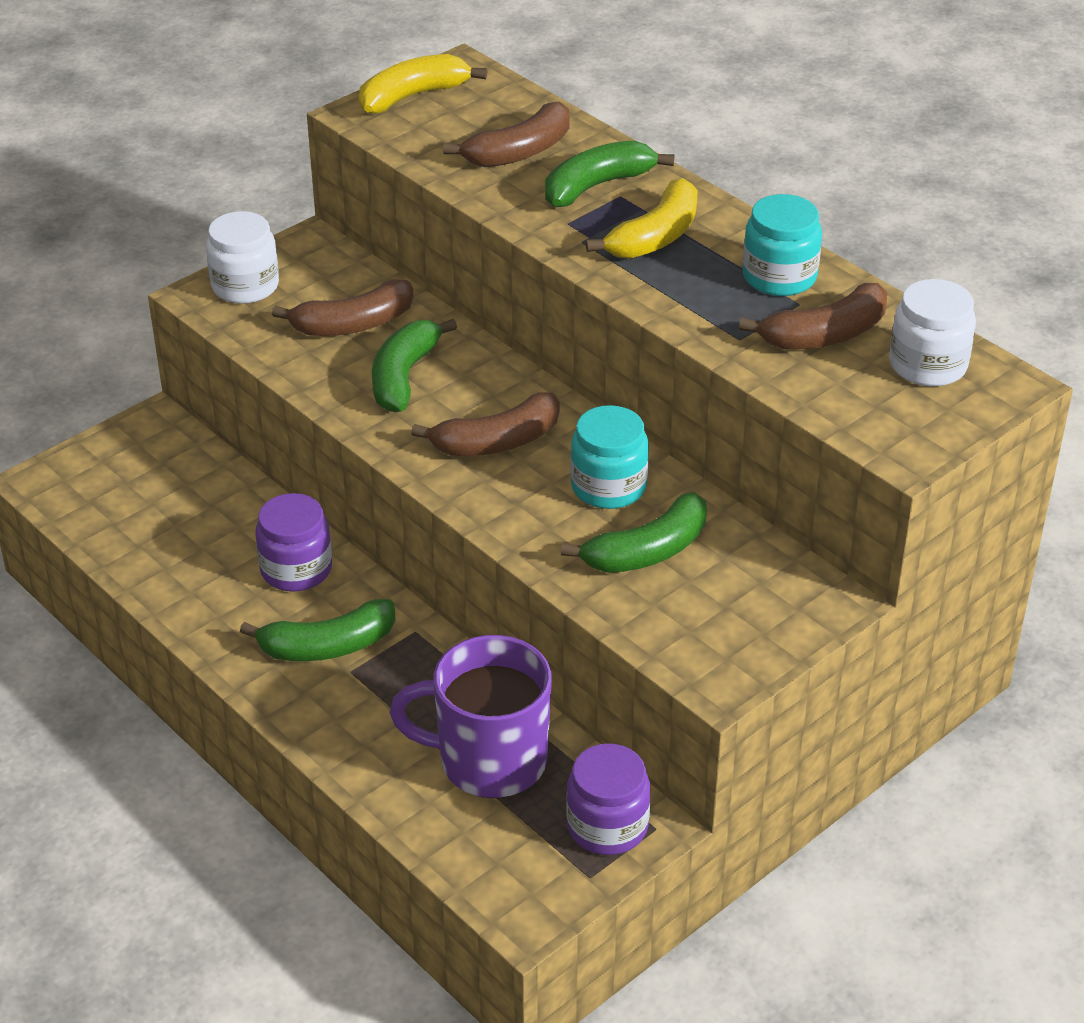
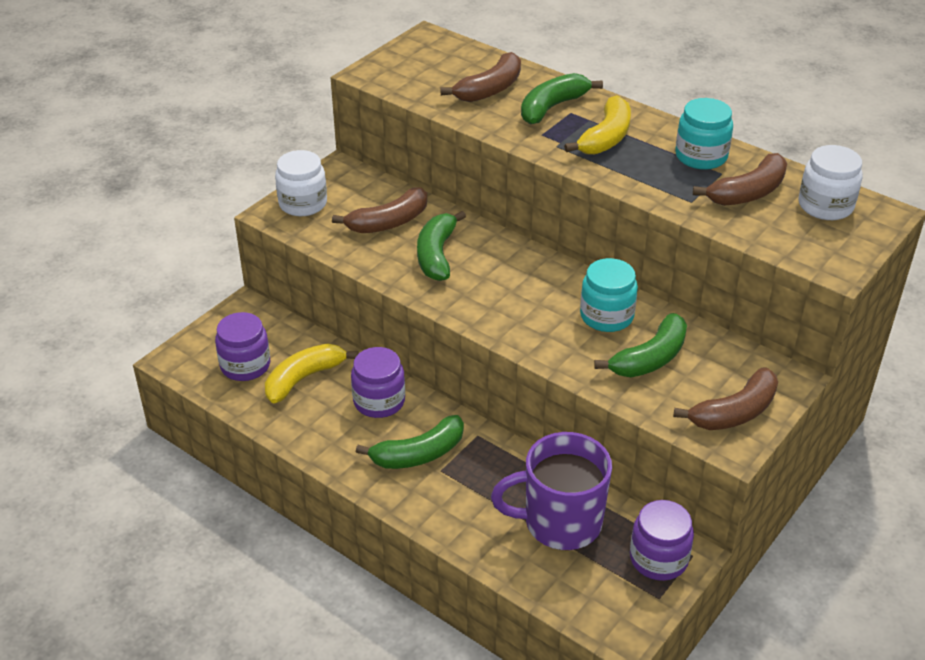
camera: 10 degrees left, 0 degrees up
(132, 500) = (245, 365): none -> purple jar
(413, 96) = (401, 59): yellow banana -> yellow banana (304, 379)
(497, 441) = (518, 293): brown banana -> brown banana (734, 412)

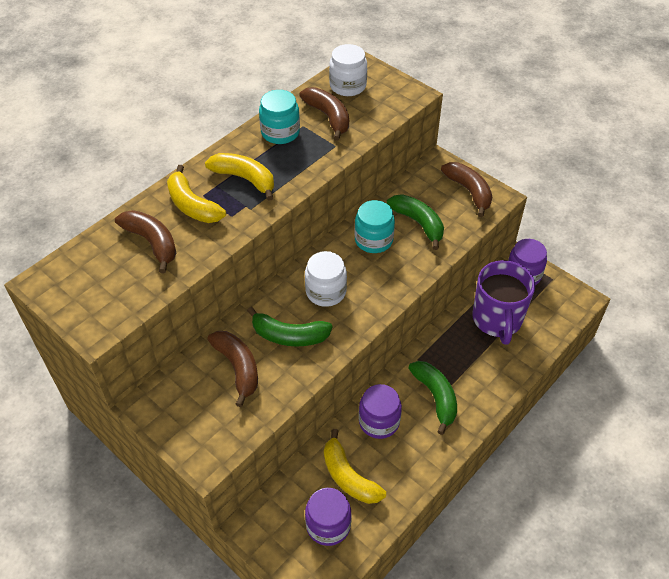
camera: 85 degrees left, 10 degrees up
(303, 203) = (195, 436): white jar -> white jar (326, 292)
(552, 107) = (192, 205): green banana -> yellow banana

